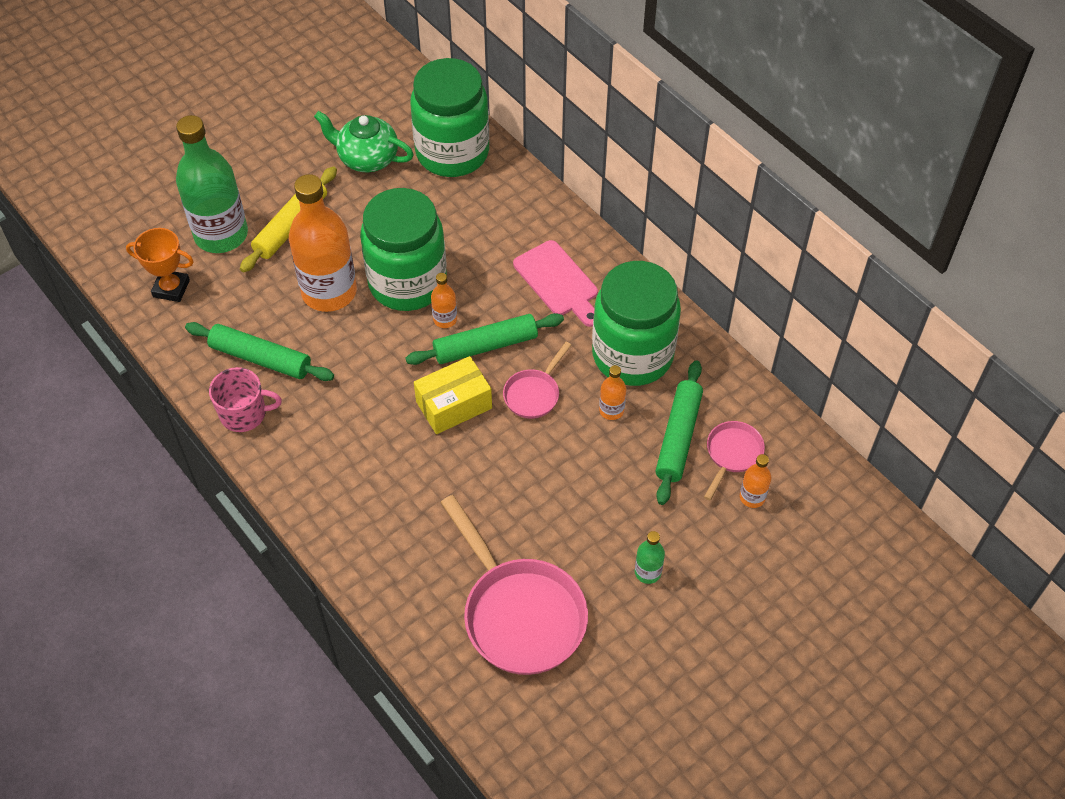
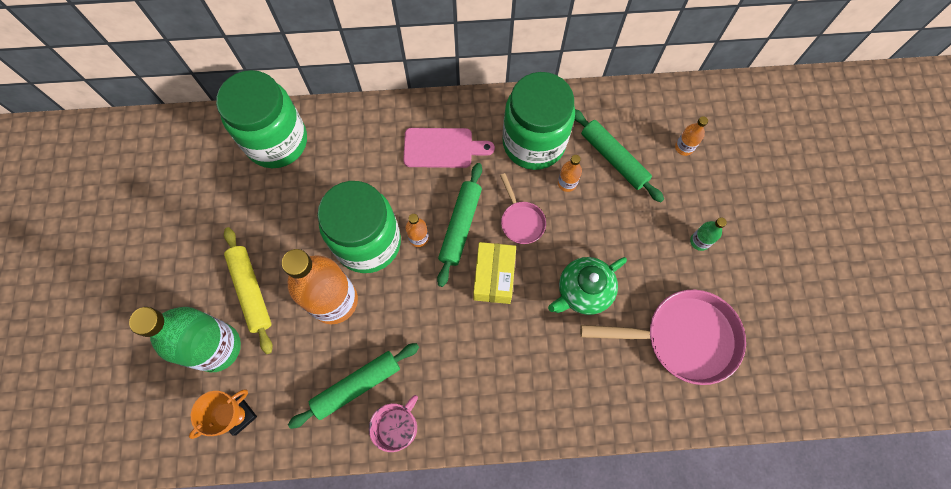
camera: 55 degrees left, 15 degrees up
(367, 158) = (233, 200): green teapot -> green teapot (583, 291)
(732, 454) = (646, 138): pink pan -> none

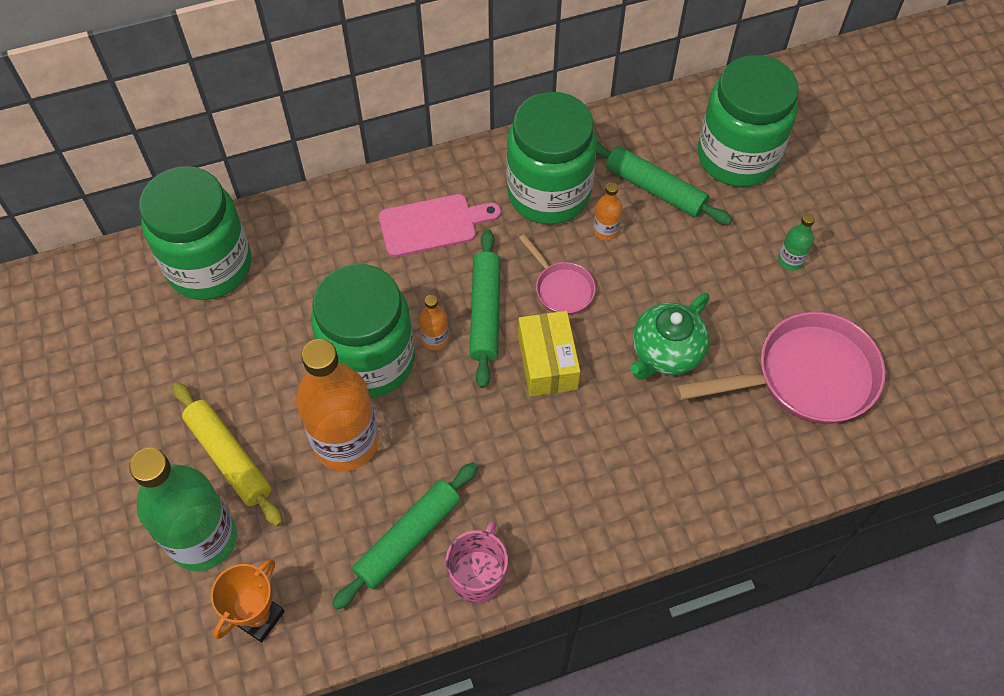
camera: 15 degrees left, 10 degrees down
(684, 147) = (737, 157): orange bottle -> green jar

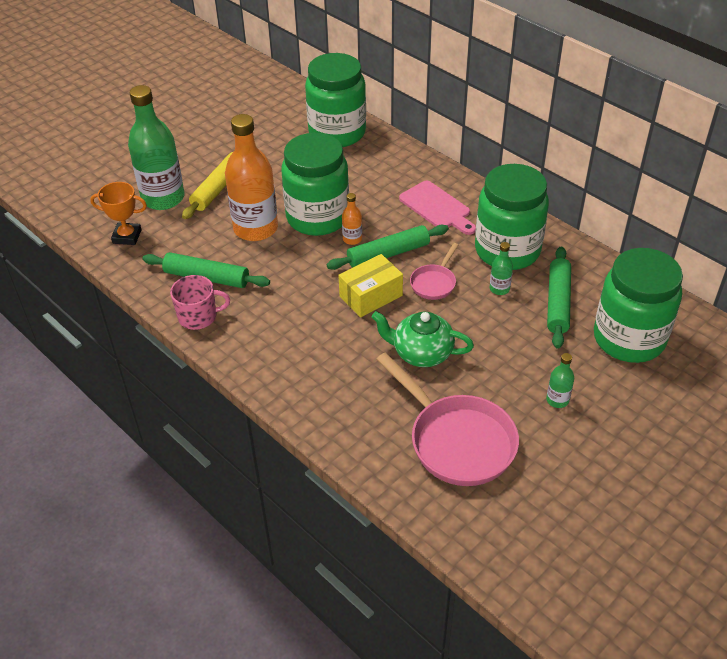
camera: 65 degrees right, 15 degrees down
(605, 231) = (499, 289): orange bottle -> green bottle

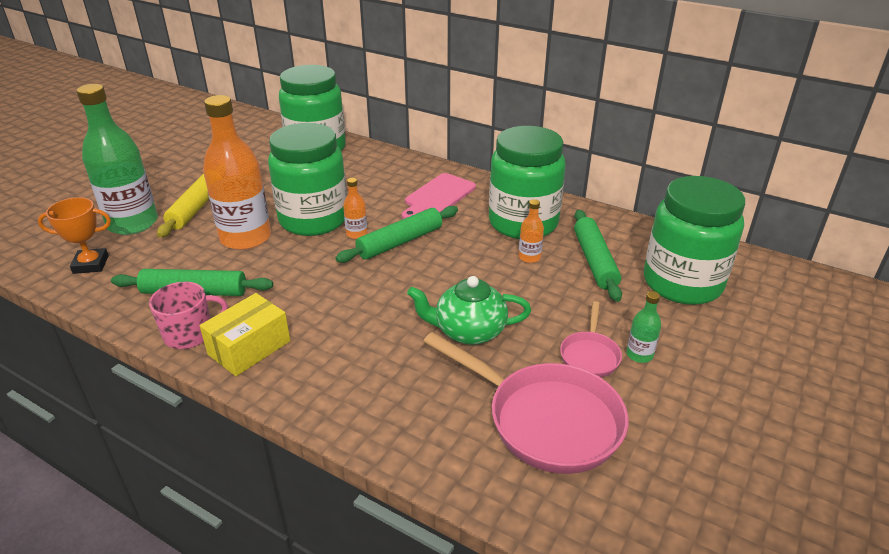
camera: 15 degrees left, 10 degrees down
(371, 296) = (393, 283): yellow box -> yellow box (249, 348)
(434, 283) = (458, 261): pink pan -> pink pan (590, 355)
(437, 208) = (438, 196): pink cutting board -> pink cutting board turned 90 degrees clockwise
(499, 289) = (529, 257): green bottle -> orange bottle

